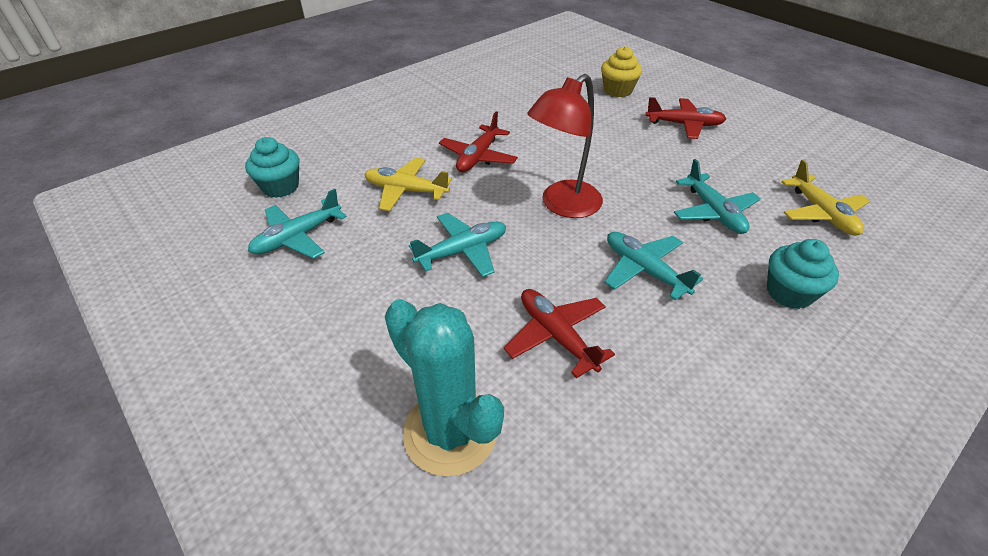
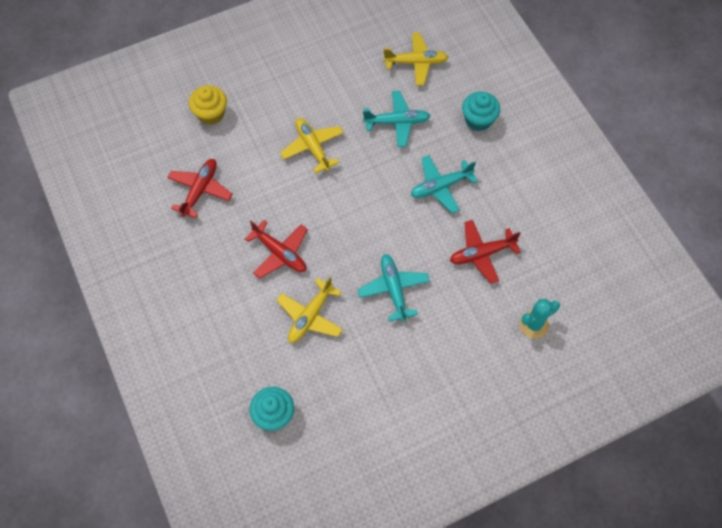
camera: 75 degrees left, 20 degrees up
(298, 237) = (346, 401): turquoise plane -> none
(450, 432) = (534, 325): turquoise cactus -> turquoise cactus, size x0.58
(563, 205) = (362, 211): red lamp -> none
(625, 155) = (312, 147): none -> yellow plane
(684, 125) = (285, 89): red plane -> red plane (200, 190)

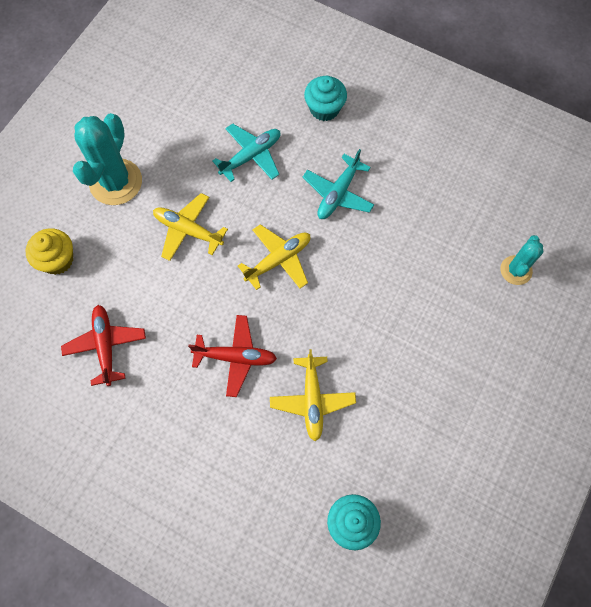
camera: 35 degrees left, 5 degrees up
(288, 84) = (116, 182): none -> turquoise cactus
(393, 289) = (369, 320): turquoise plane -> none
(416, 63) = (225, 87): yellow plane -> yellow plane (278, 260)
(481, 254) = (422, 234): red plane -> none

